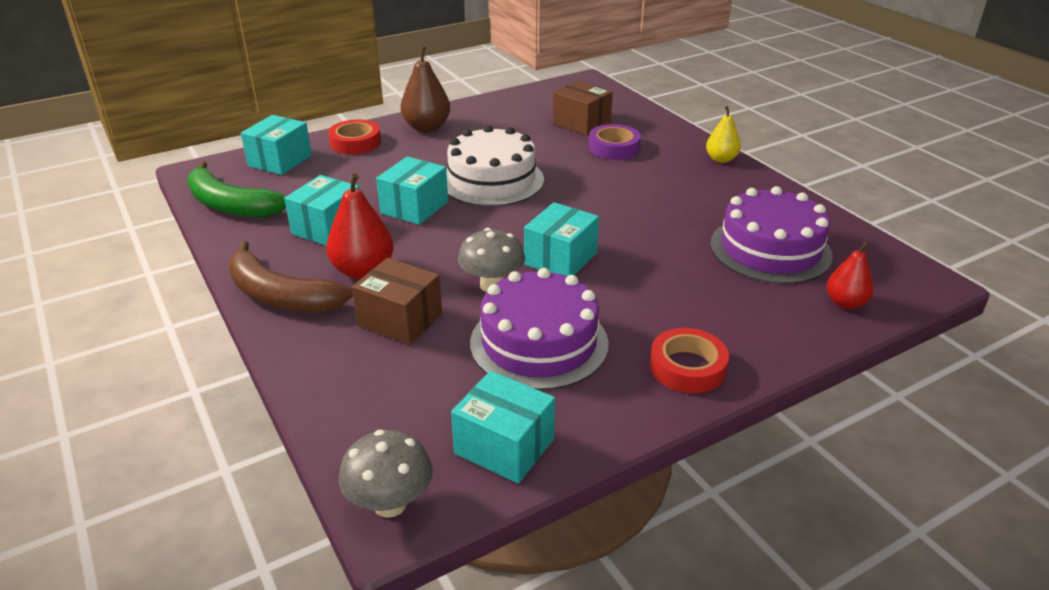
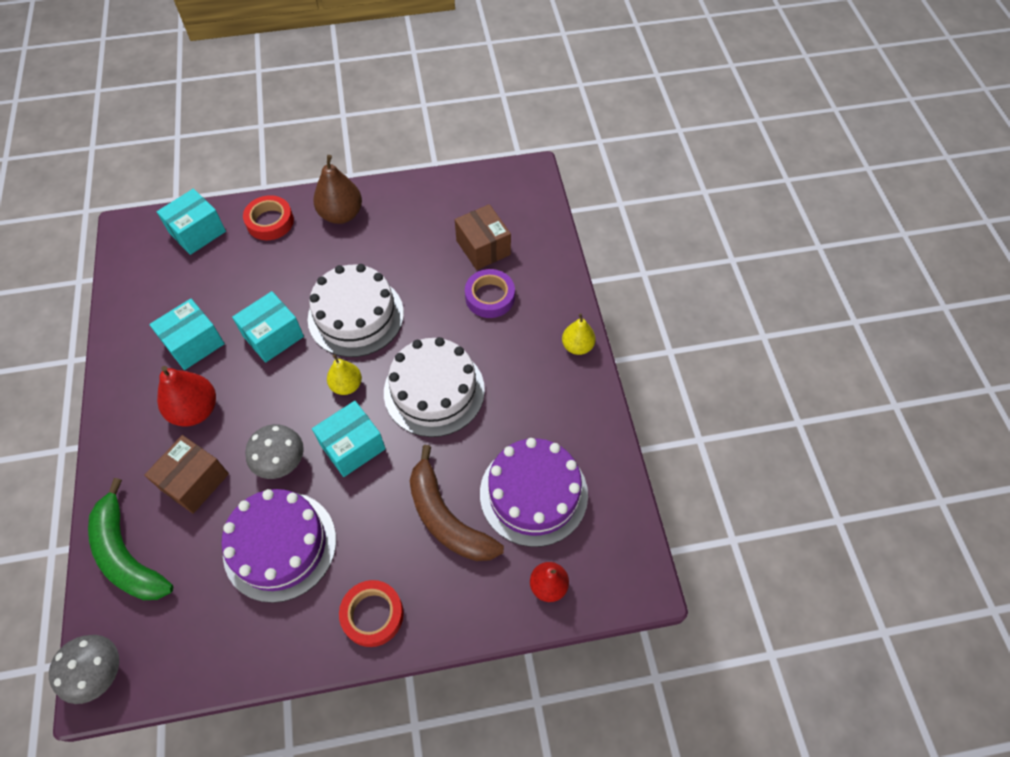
camera: 20 degrees right, 25 degrees up
(230, 205) = (134, 287): green banana -> green banana (127, 554)
(280, 296) = (123, 421): brown banana -> brown banana (446, 518)
(400, 320) = (194, 481): brown box -> brown box turned 75 degrees clockwise
(504, 446) = (198, 648): turquoise box -> none
(520, 222) = (346, 385): none -> yellow pear
(612, 208) = (434, 391): none -> white cake

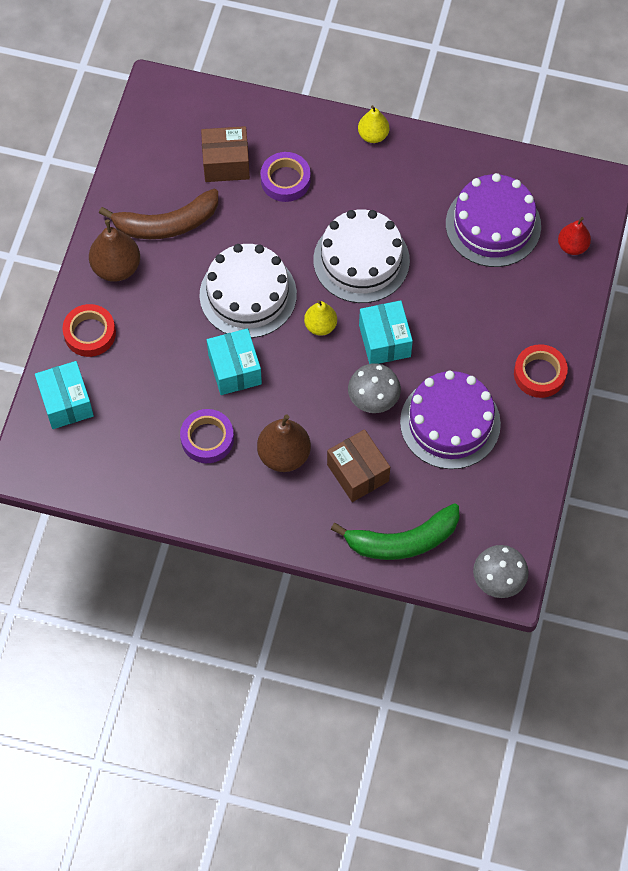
camera: 65 degrees left, 5 degrees up
(194, 343) = (207, 439): turquoise box -> purple tape
(195, 410) = (284, 455): red pear -> brown pear
(446, 518) = (484, 294): brown banana -> brown banana (166, 224)

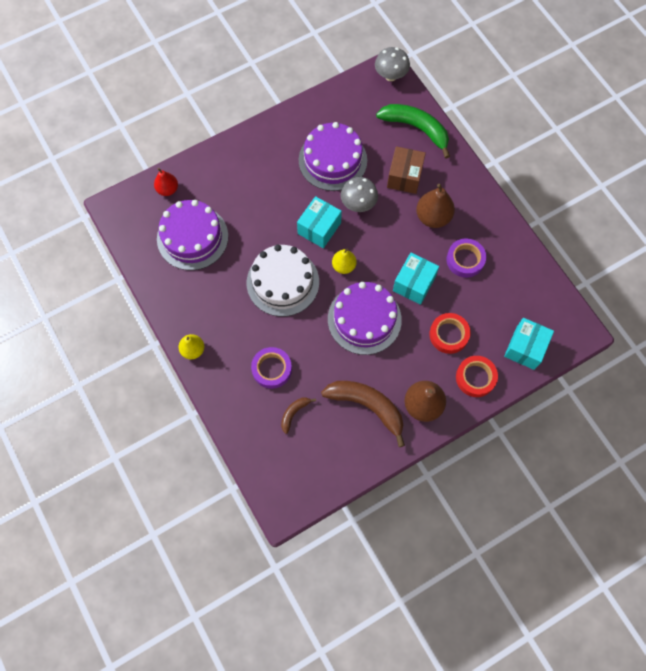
camera: 135 degrees left, 5 degrees up
(226, 163) = (294, 413): brown box -> brown banana
(248, 294) = (364, 319): white cake -> purple cake
(539, 374) = (262, 144): red tape -> red tape (448, 335)

